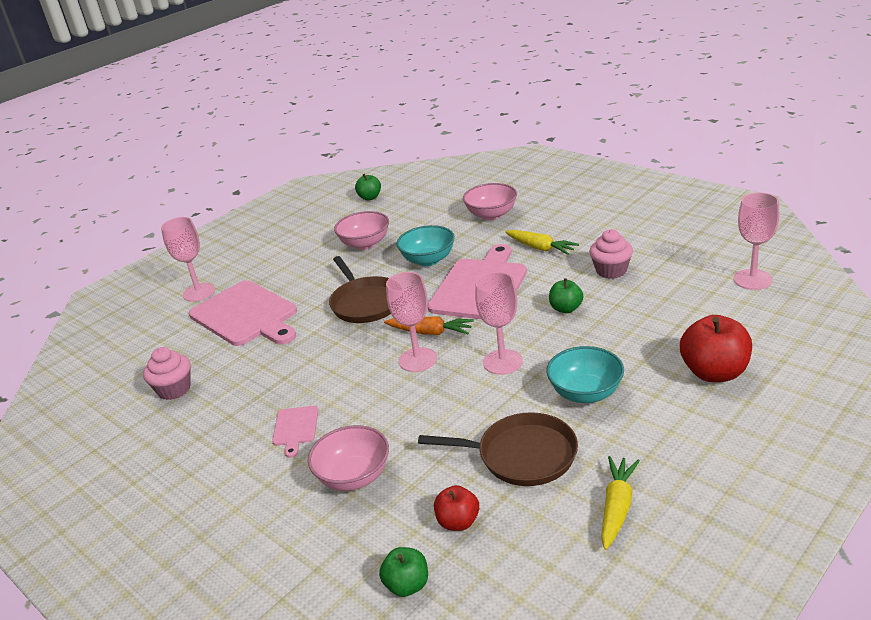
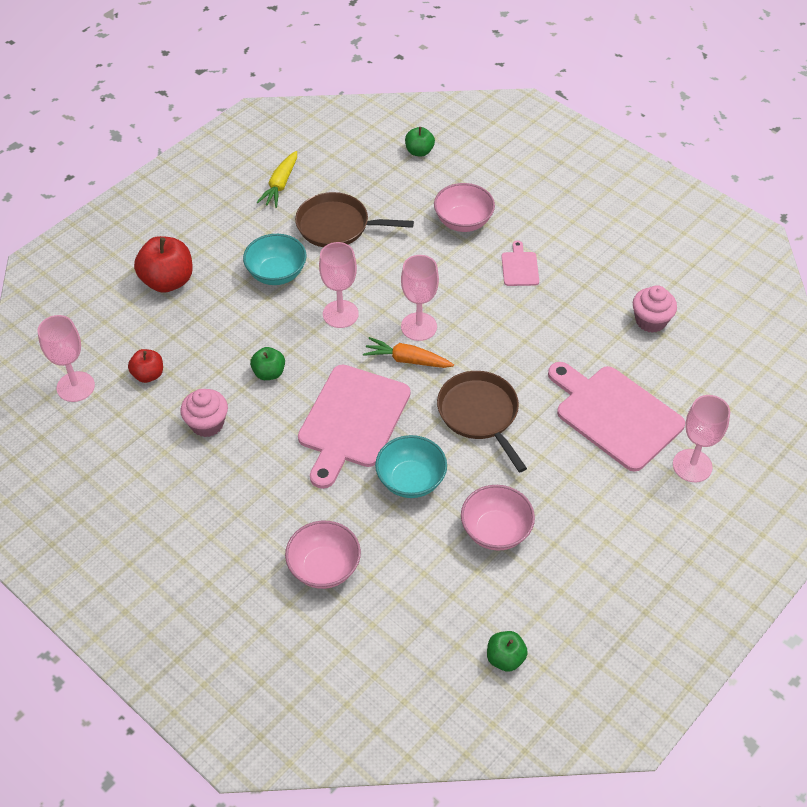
camera: 175 degrees right, 20 degrees up
(458, 522) = (386, 184): red apple -> red apple (148, 375)
(541, 248) = (274, 479): yellow carrot -> none

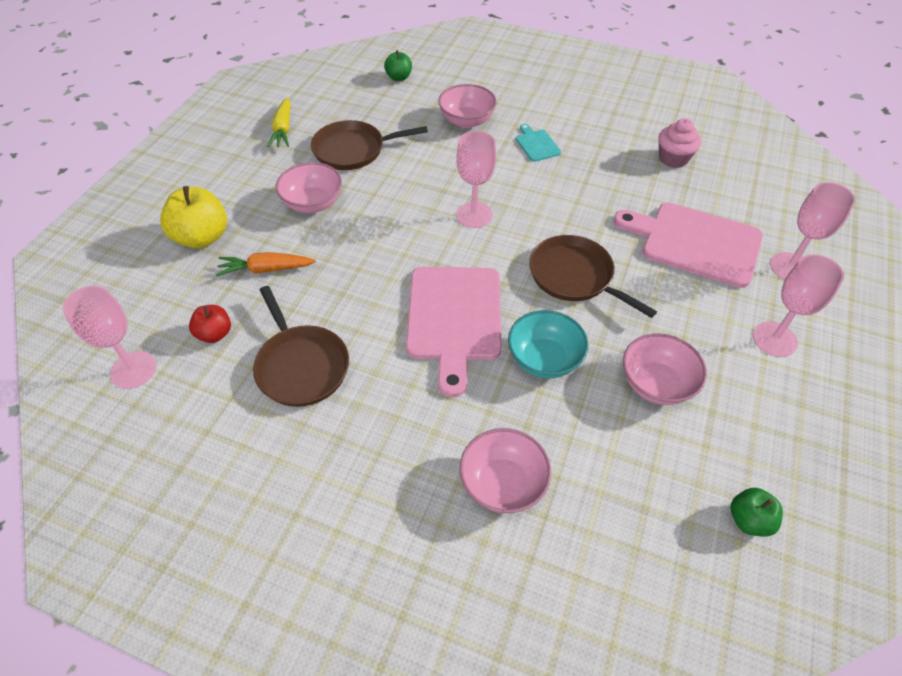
camera: 20 degrees left, 0 degrees up
(168, 281) = (202, 237): red apple -> yellow apple
(207, 424) = (301, 366): pink cupcake -> brown pan
(269, 373) = (346, 296): green apple -> none
(276, 273) = (313, 203): turquoise bowl -> pink bowl
(340, 314) = (393, 223): pink goblet -> pink goblet (774, 339)
(407, 360) = (478, 247): orange carrot -> orange carrot (266, 269)
(519, 267) = (536, 144): pink cutting board -> turquoise cutting board

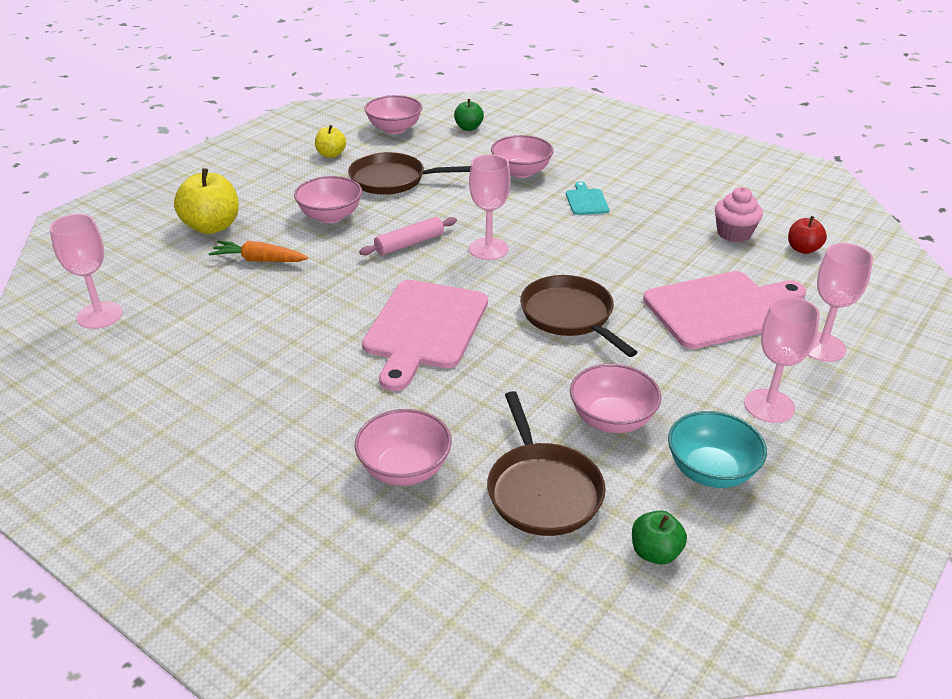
camera: 15 degrees right, 15 degrees down
(215, 334) = (186, 301): red apple -> red apple (803, 249)
(283, 129) = (331, 154): yellow carrot -> yellow apple
(301, 366) = (254, 340): brown pan -> brown pan (542, 490)
(331, 89) = (394, 129): none -> pink bowl
(400, 222) = (409, 244): none -> pink rolling pin
(544, 359) = (500, 378): turquoise bowl -> turquoise bowl (710, 471)
(695, 243) = (720, 309): pink cutting board -> pink cutting board turned 120 degrees clockwise

